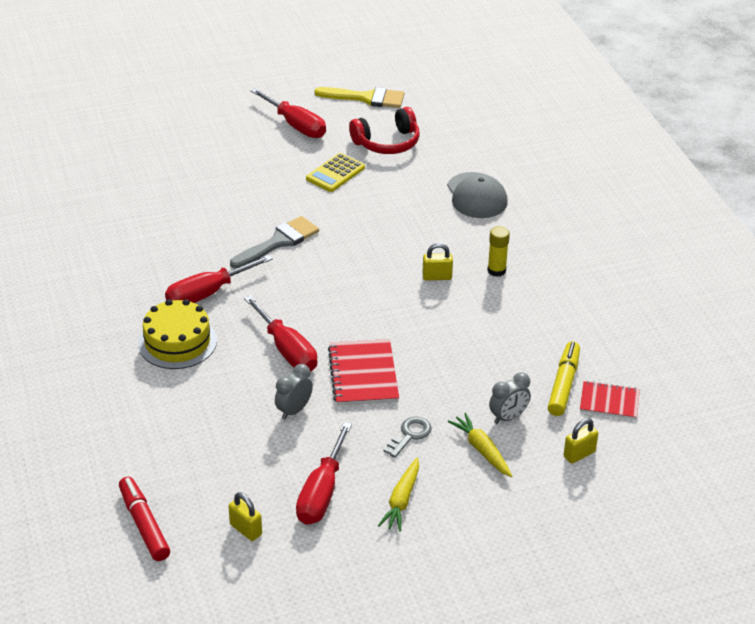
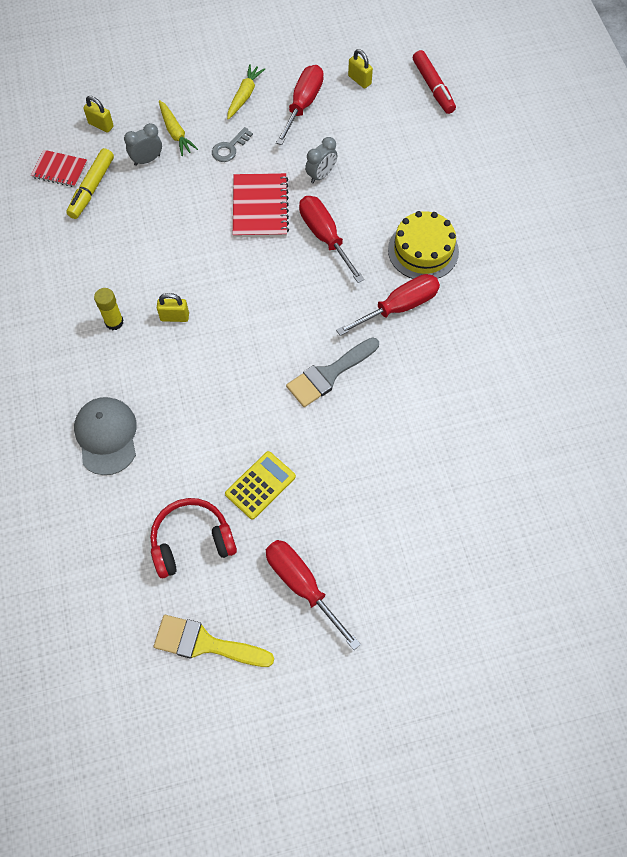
camera: 175 degrees left, 25 degrees up
(579, 454) = (101, 125): yellow padlock -> yellow padlock turned 60 degrees clockwise

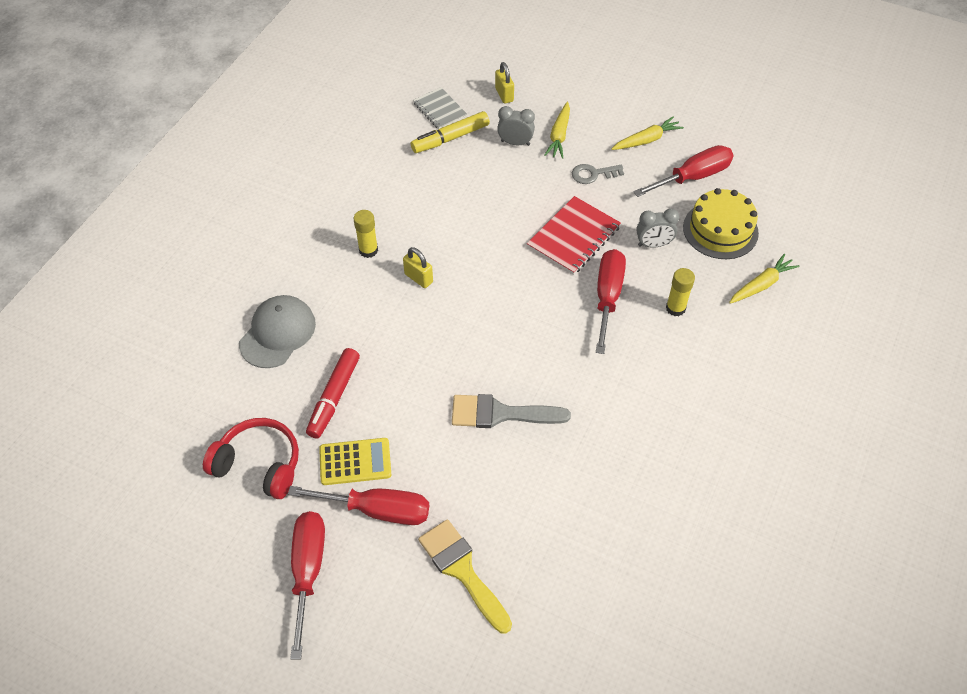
camera: 40 degrees right, 10 degrees down
(60, 170) = (439, 110): red notebook -> grey notebook
(205, 643) = (189, 554): yellow brush -> yellow brush (462, 570)
(359, 80) = (766, 186): yellow padlock -> none
(377, 213) = (675, 308): none -> yellow glue stick
(399, 307) = (619, 401): red screwdriver -> red screwdriver (377, 510)
(418, 157) = (761, 285): none -> yellow carrot
(423, 250) = (688, 368): yellow cake -> yellow cake (720, 230)
(433, 87) = (834, 233): red marker -> red marker (334, 397)

